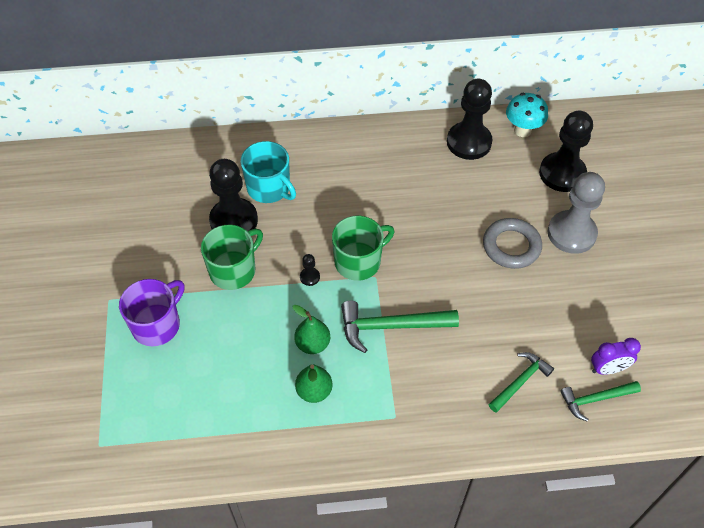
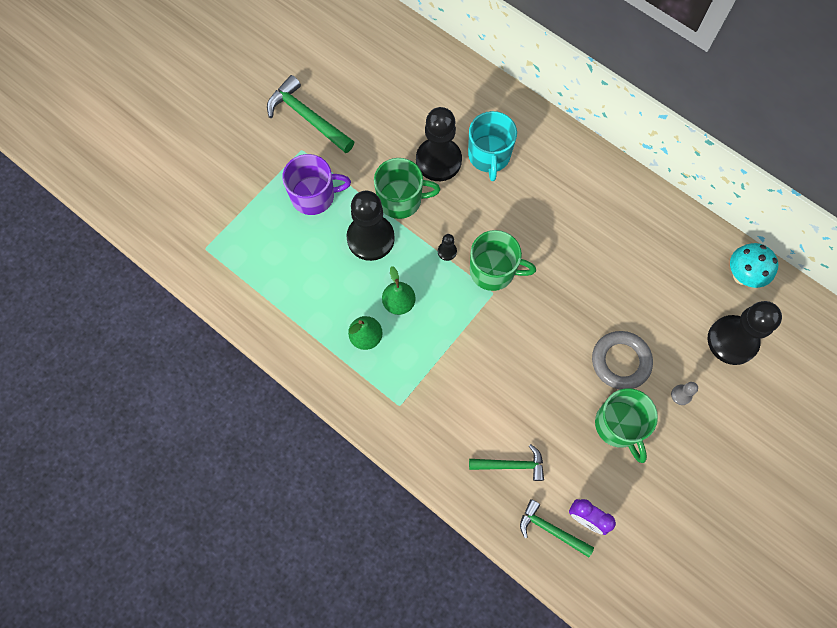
camera: 45 degrees right, 15 degrees up
(391, 326) = (464, 340): green hammer -> green hammer (307, 117)
(469, 142) = (684, 248): black pawn -> black pawn (370, 238)
(557, 288) = (619, 425): none -> green mug
(571, 233) = (681, 395): grey pawn -> grey pawn, size x0.40

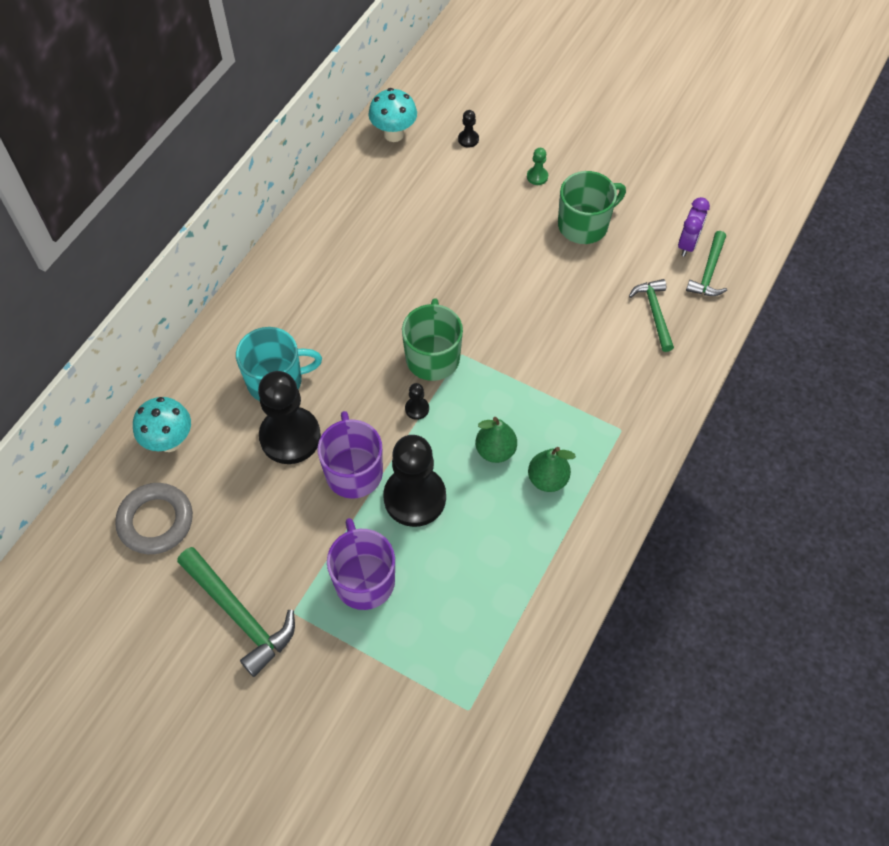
camera: 100 degrees left, 10 degrees down
(307, 117) = (239, 615): green hammer -> green hammer turned 75 degrees counterclockwise
(401, 200) = (354, 471): green mug -> purple mug
(449, 83) = (169, 441): none -> turquoise mushroom
(620, 361) = (514, 228): grey ring -> grey ring (156, 521)
(681, 395) = (537, 177): grey pawn -> green pawn
(732, 341) = (468, 139): black pawn -> black pawn, size x0.40

